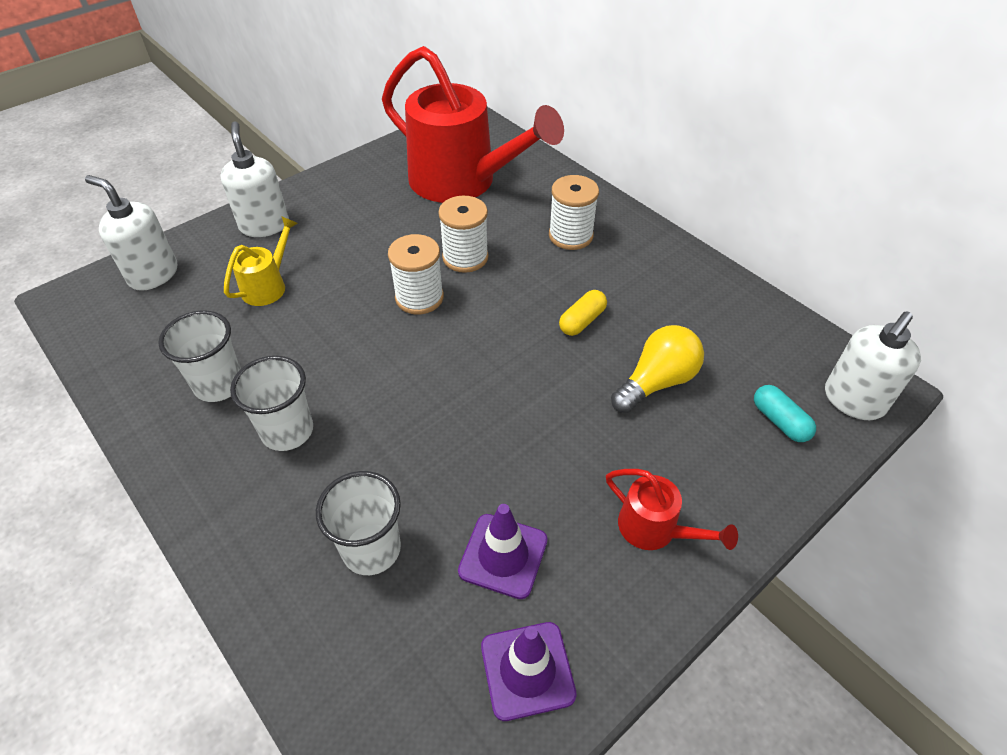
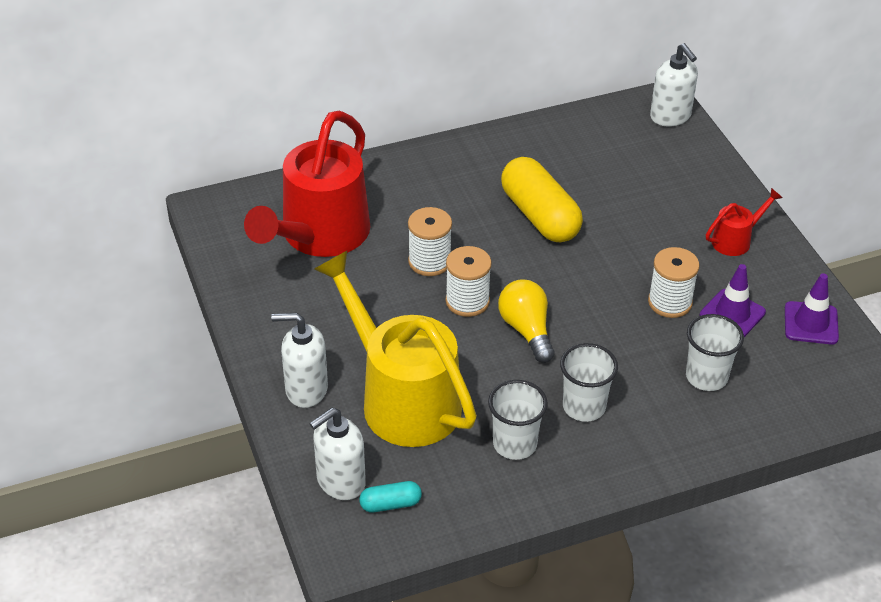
camera: 70 degrees left, 5 degrees down
(268, 285) = (401, 397): yellow watering can -> yellow watering can, size x2.28
(463, 182) = (318, 236): red watering can -> red watering can turned 150 degrees clockwise
(570, 236) = (435, 191): white spool -> white spool (670, 302)
(582, 321) = (539, 216): yellow capsule -> yellow capsule, size x2.16
(656, 382) = (617, 198): yellow light bulb -> yellow light bulb (526, 330)
(779, 421) = (674, 155): turquoise capsule -> turquoise capsule (390, 504)

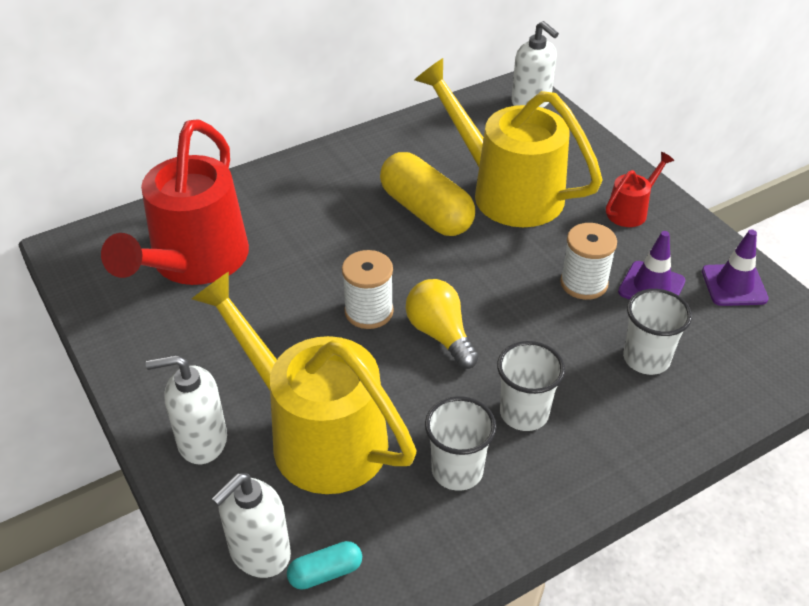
camera: 10 degrees left, 0 degrees up
(429, 261) = (319, 274): white spool -> none
(620, 205) = (505, 190): none -> yellow watering can

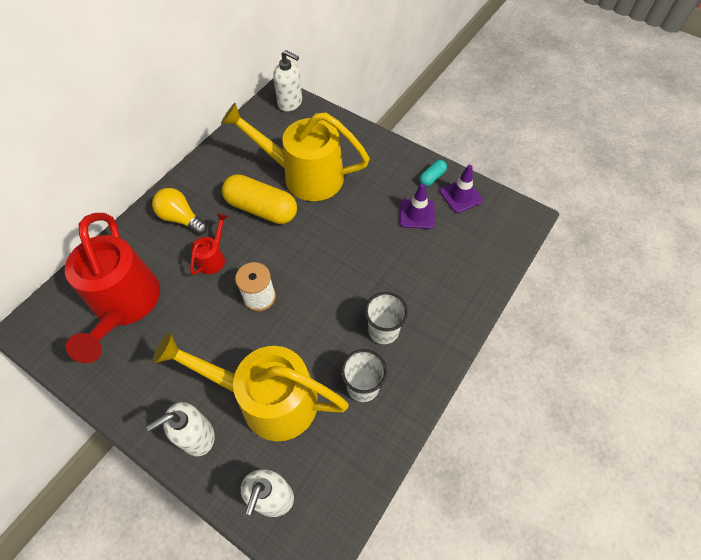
camera: 25 degrees left, 15 degrees up
(325, 572) = (318, 491): turquoise capsule -> turquoise capsule (432, 177)
(440, 334) = (310, 296): yellow light bulb -> yellow light bulb (181, 218)
(583, 283) = (378, 226): white spool -> none
(631, 210) = (383, 164): red watering can -> red watering can (213, 257)
(646, 359) = (434, 265): white cup -> none

